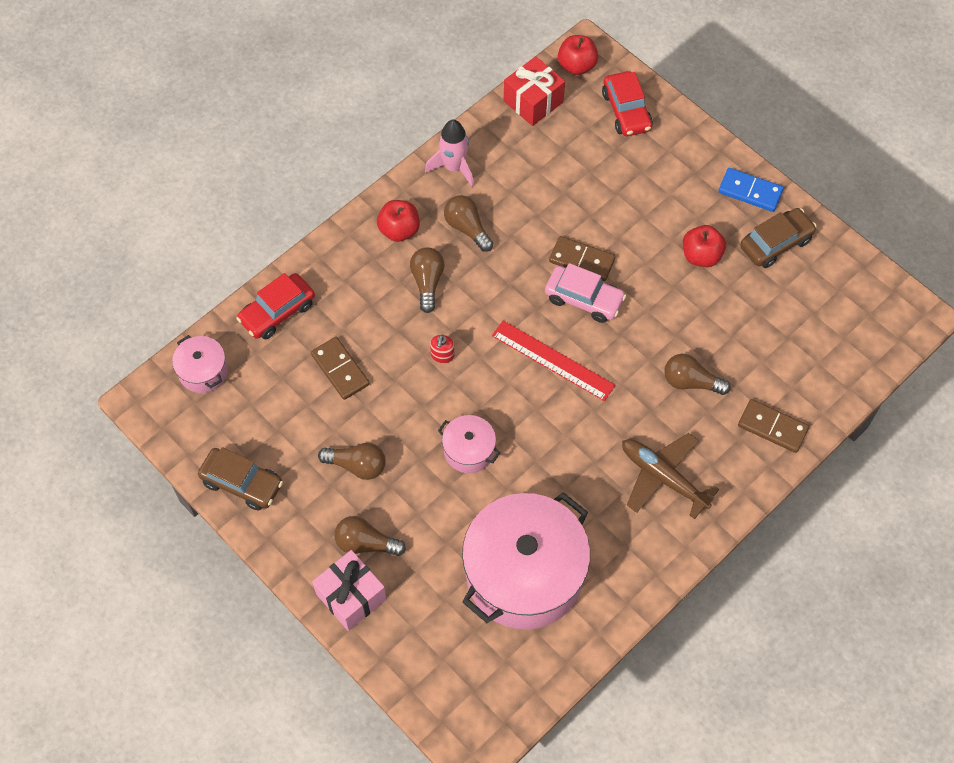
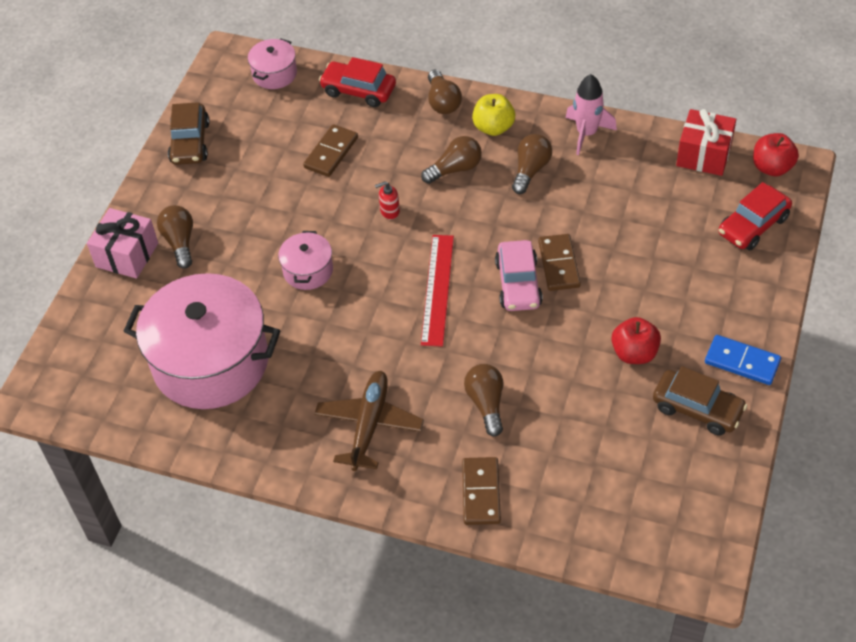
camera: 65 degrees right, 10 degrees down
(357, 465) = (248, 204): brown light bulb -> brown light bulb (442, 102)
(399, 230) = (493, 127): red apple -> yellow apple
(750, 192) = (742, 362): blue domino -> blue domino turned 60 degrees counterclockwise

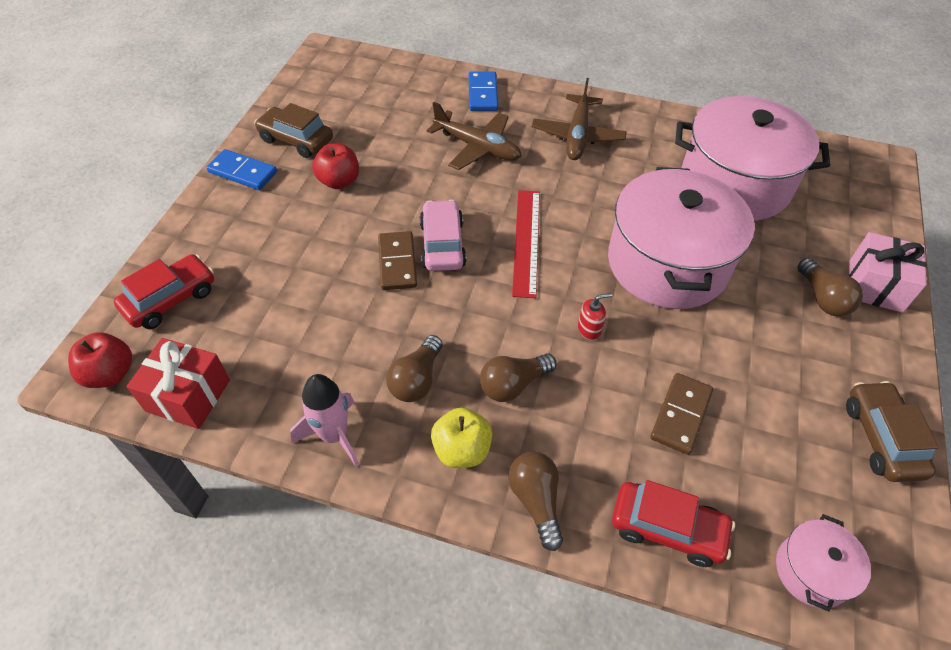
camera: 175 degrees right, 0 degrees up
(308, 270) = (667, 263): pink pot -> pink pot, size x2.22
(481, 492) = (483, 94): brown domino -> blue domino
(486, 404) = (477, 147): brown light bulb -> brown plane

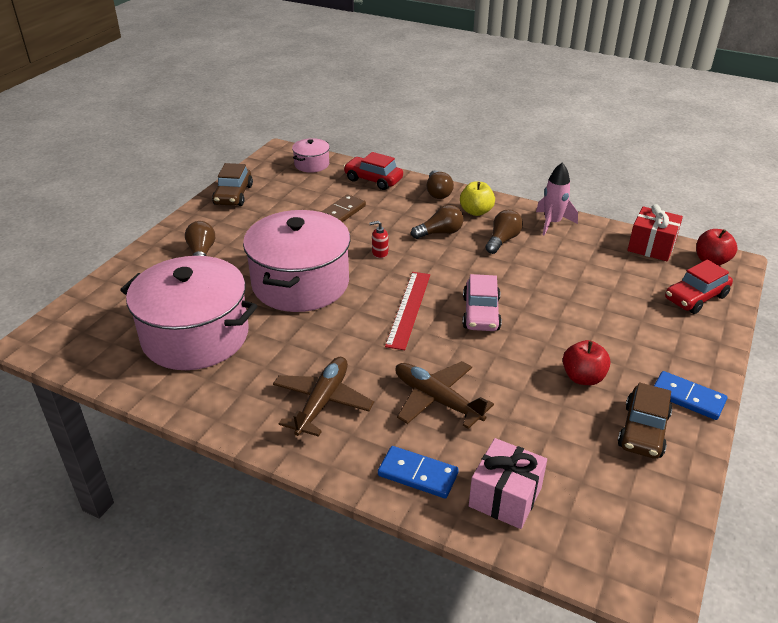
camera: 170 degrees left, 15 degrees down
(296, 140) = (643, 431): brown car -> brown car turned 75 degrees clockwise
(397, 263) = (519, 304): brown domino -> none
(483, 94) = (417, 474): blue domino -> blue domino turned 75 degrees counterclockwise
(875, 286) = (155, 256): pink gift -> pink gift (505, 497)

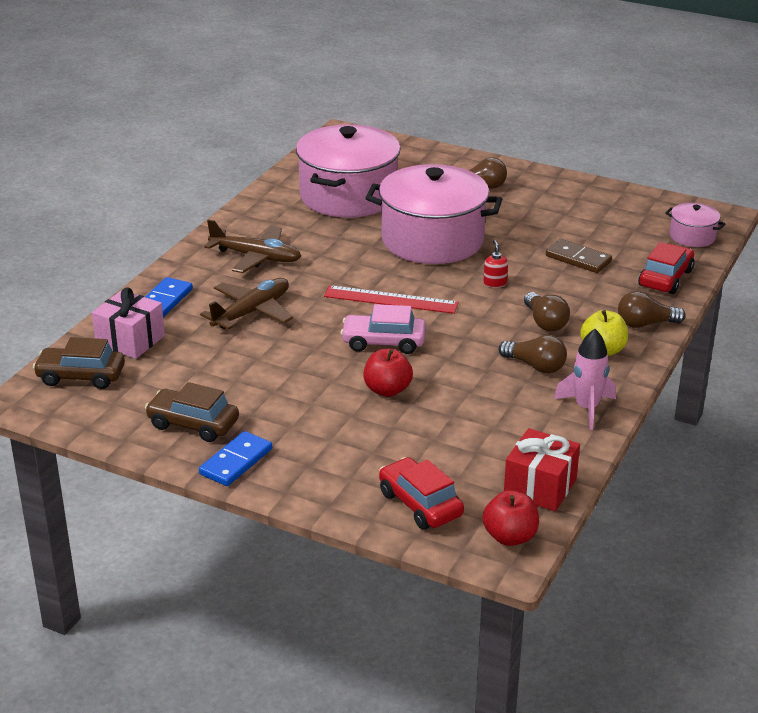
camera: 90 degrees right, 5 degrees down
(233, 195) = (601, 194): brown car -> brown car (81, 376)
(583, 377) = (274, 397): red apple -> red apple (387, 390)

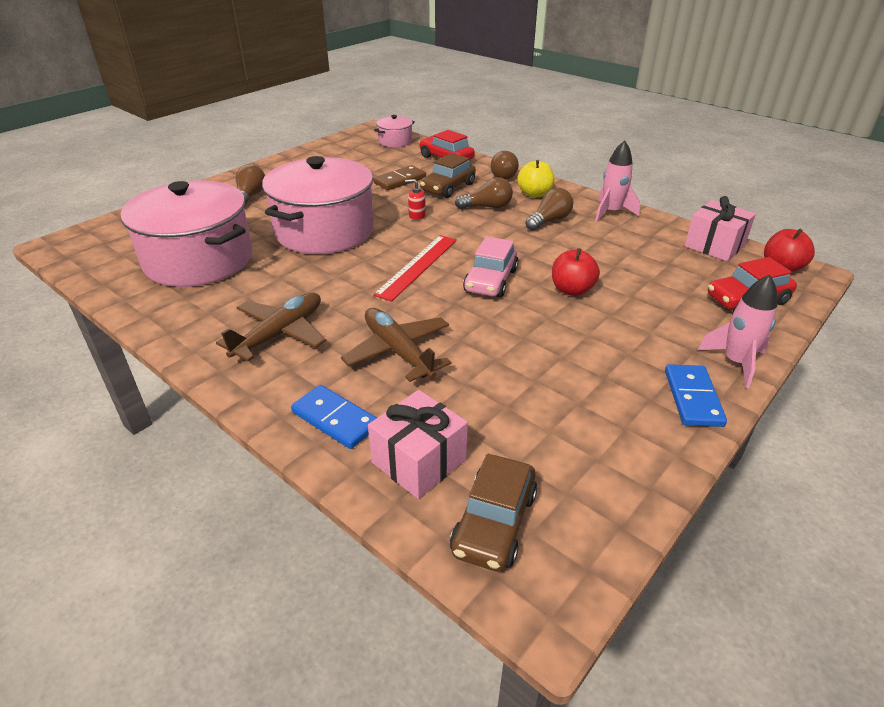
camera: 75 degrees left, 5 degrees up
(193, 424) = (620, 423): brown car -> brown car (448, 187)
(236, 461) = (692, 398): blue domino -> blue domino turned 45 degrees clockwise
(297, 489) = (735, 362): none -> pink rocket
(540, 487) = (714, 246): red gift -> pink gift

